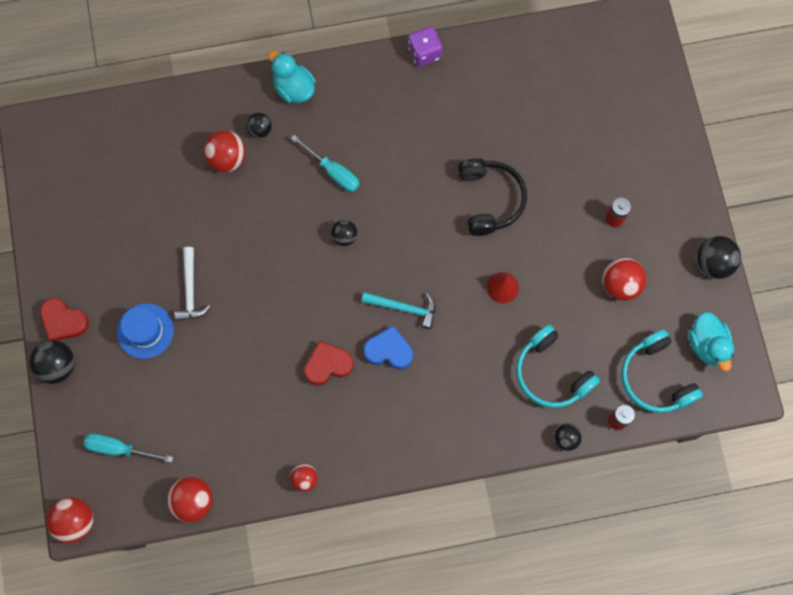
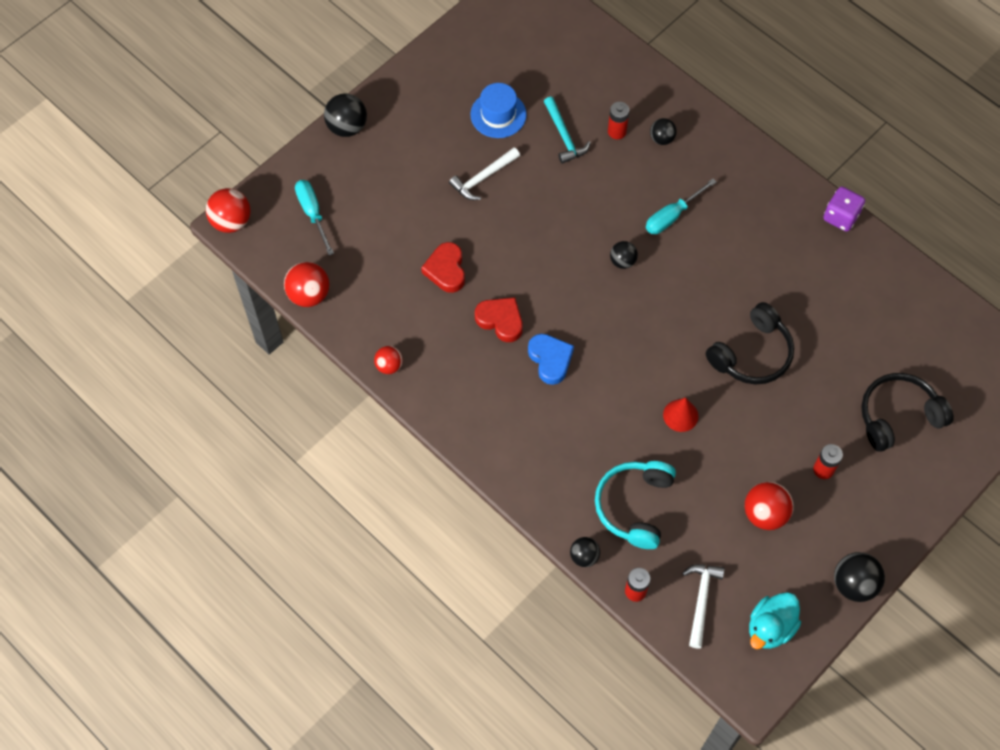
camera: 55 degrees right, 10 degrees down
(64, 321) = (386, 107): red heart -> red heart (446, 270)
(145, 331) = (423, 168): blue hat -> blue hat (498, 114)
(227, 158) = (617, 131): red ball -> red battery
(294, 88) = (720, 140): turquoise duck -> none
(333, 172) = (672, 216): turquoise screwdriver -> turquoise screwdriver turned 45 degrees clockwise
(404, 308) = (597, 348): turquoise hammer -> turquoise hammer (564, 136)
(609, 136) = (898, 416): none -> black headphones
(655, 378) = (701, 600): turquoise headphones -> white hammer

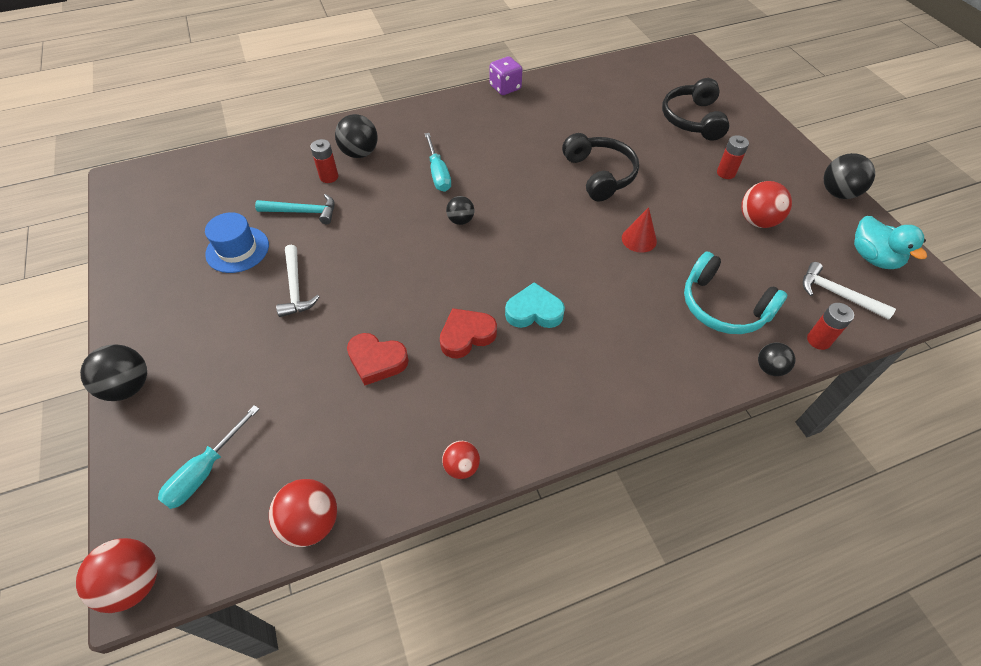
camera: 65 degrees left, 10 degrees down
(312, 213) = (205, 471): turquoise screwdriver -> turquoise screwdriver turned 60 degrees counterclockwise
(550, 360) = (534, 311): blue heart -> turquoise heart
(661, 139) = (360, 153): black ball -> black ball, size x1.61

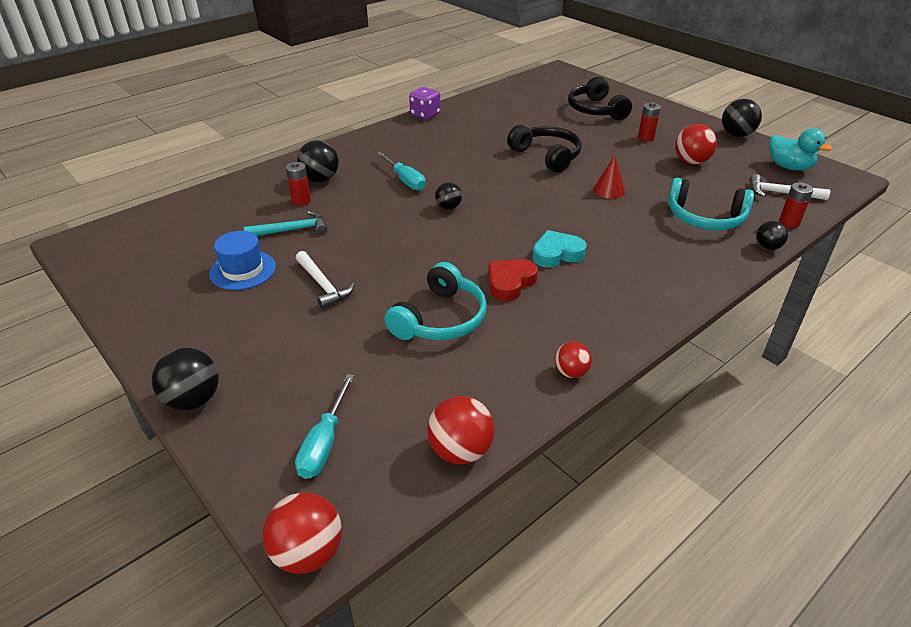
camera: 20 degrees left, 15 degrees down
(377, 361) = (440, 319): red heart -> turquoise headphones

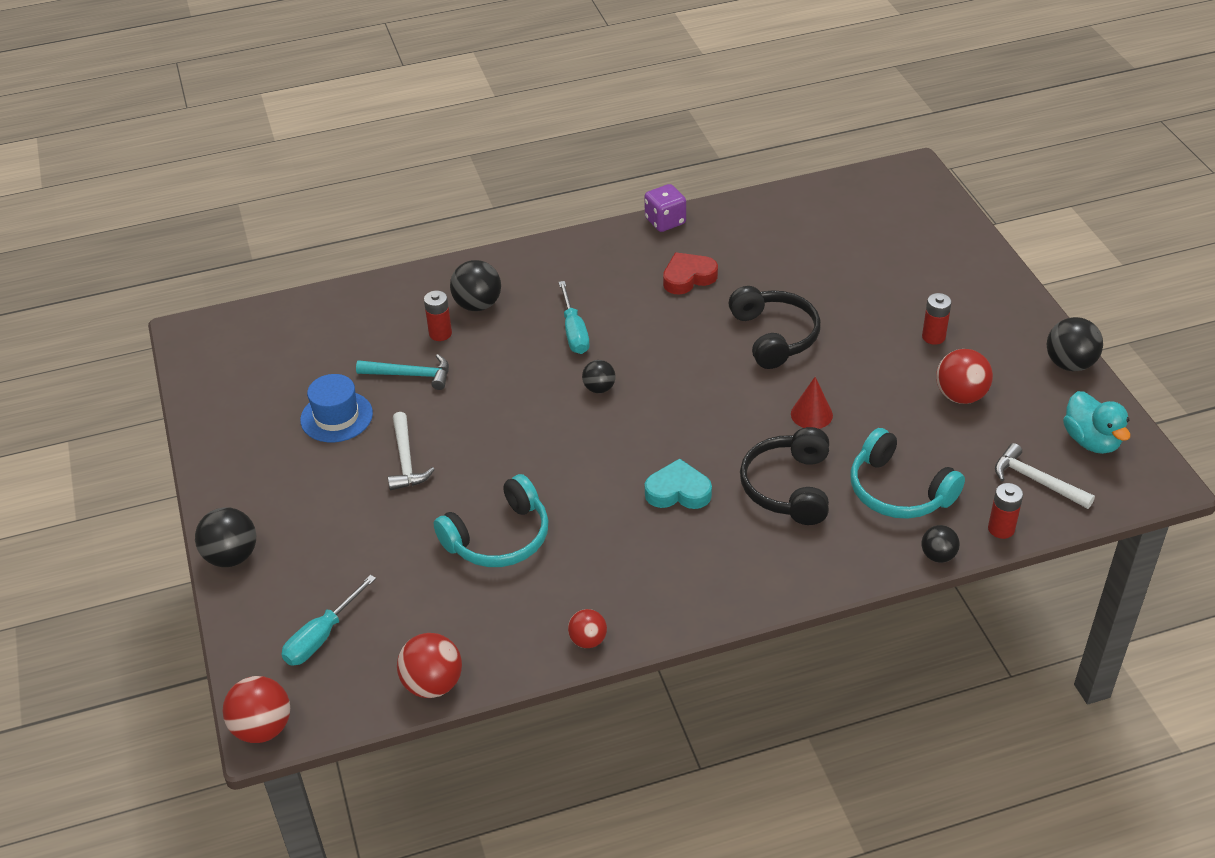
camera: 25 degrees right, 5 degrees up
(510, 283) = (599, 515): red heart -> red heart (688, 277)
(596, 110) = (904, 267): black headphones -> black headphones (788, 487)

